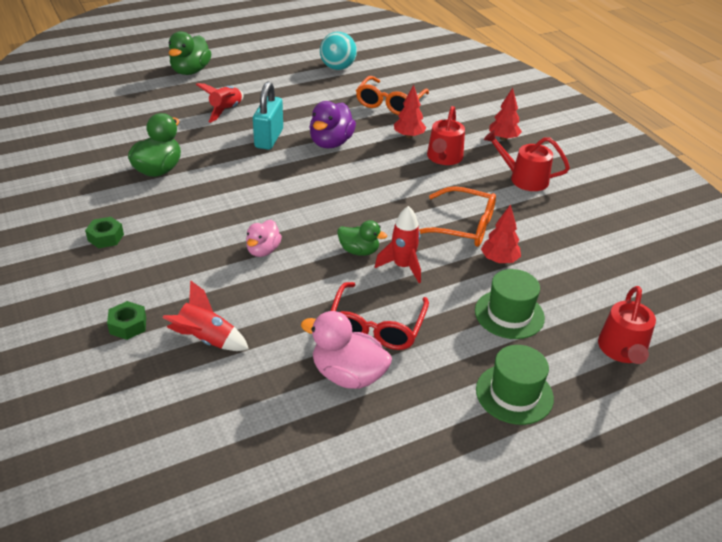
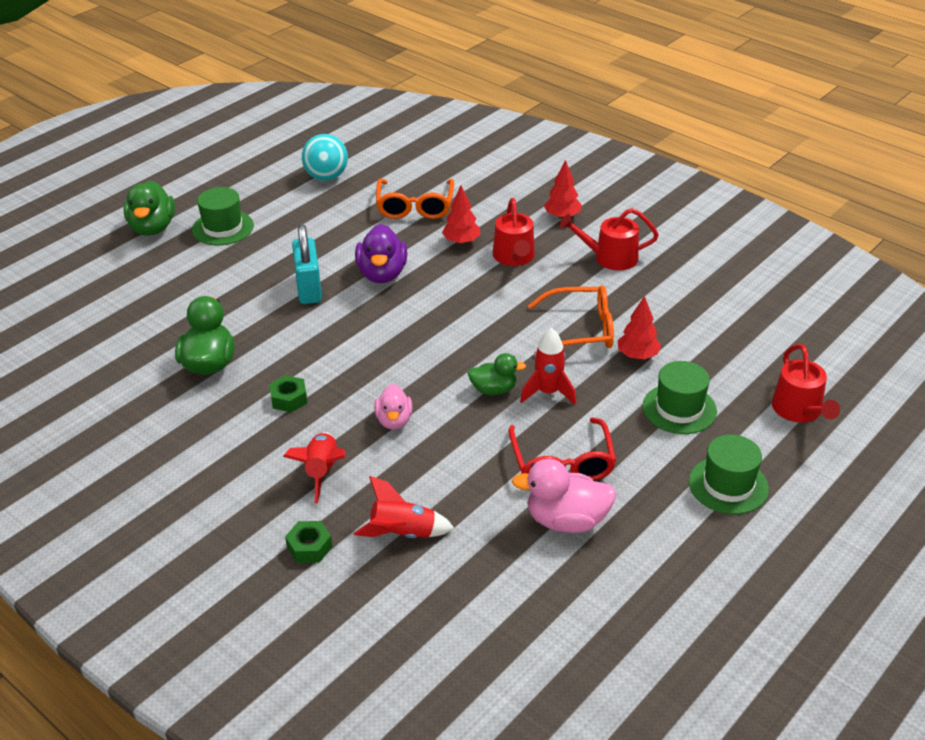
camera: 20 degrees left, 0 degrees up
(105, 237) = (209, 461): green nut -> green nut (289, 399)
(226, 111) = (233, 268): red rocket -> red rocket (322, 472)
(238, 83) = (223, 228): none -> green hat

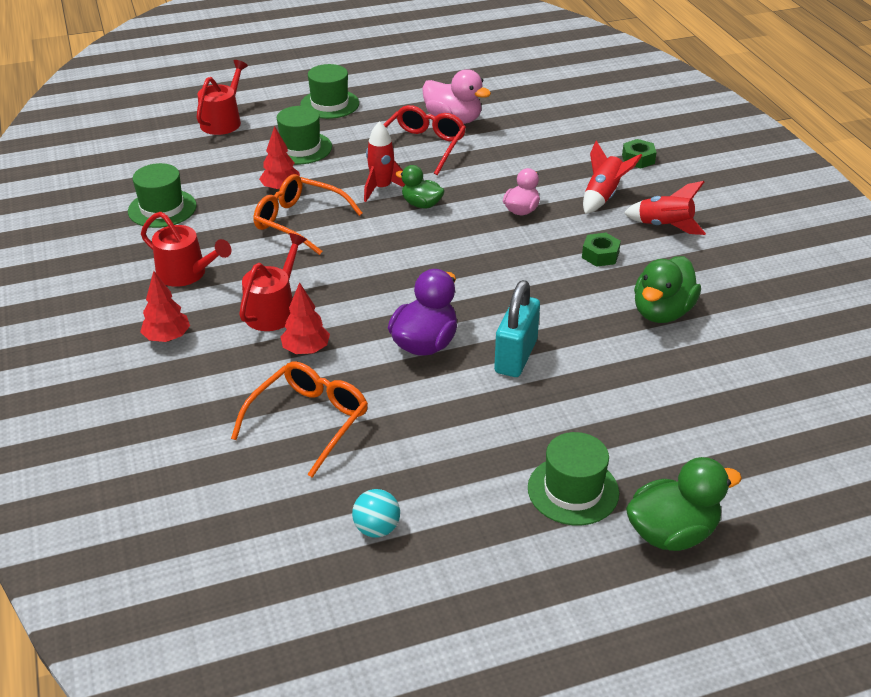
camera: 150 degrees left, 0 degrees up
(152, 228) = (672, 533): green duck -> green duck turned 45 degrees clockwise
(326, 177) = (377, 528): turquoise ball -> turquoise ball, size x0.64
(402, 534) = (568, 146): red rocket -> red rocket (664, 226)
(707, 298) = (162, 208): none -> green hat

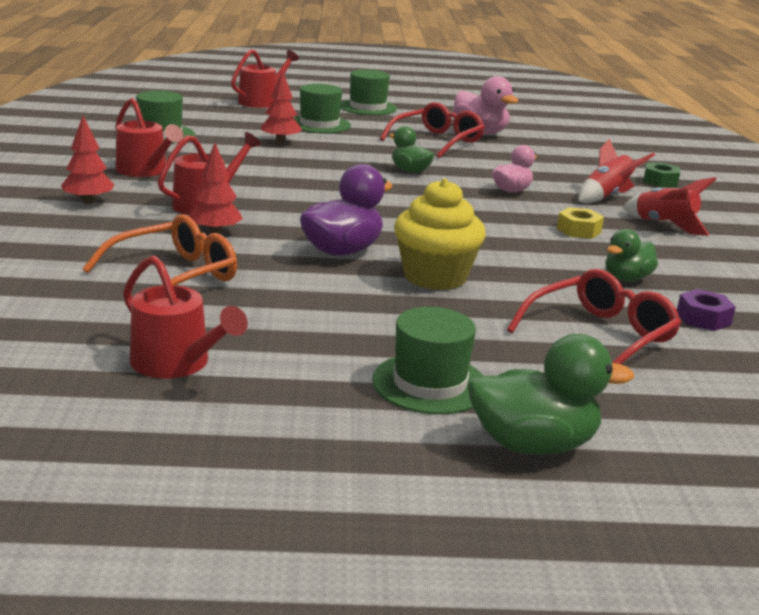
camera: 15 degrees right, 15 degrees down
(300, 222) = (281, 161): orange glasses -> none
(377, 528) = (176, 363): turquoise ball -> red watering can
(381, 188) = (378, 156): red rocket -> none
(516, 356) = (435, 277): turquoise padlock -> yellow cupcake
(600, 255) = (578, 230): green nut -> yellow nut
(662, 312) = (626, 278): green duck -> green duck, size x0.63
(670, 394) = (600, 336): none -> red glasses
(736, 347) = (703, 318): none -> purple nut

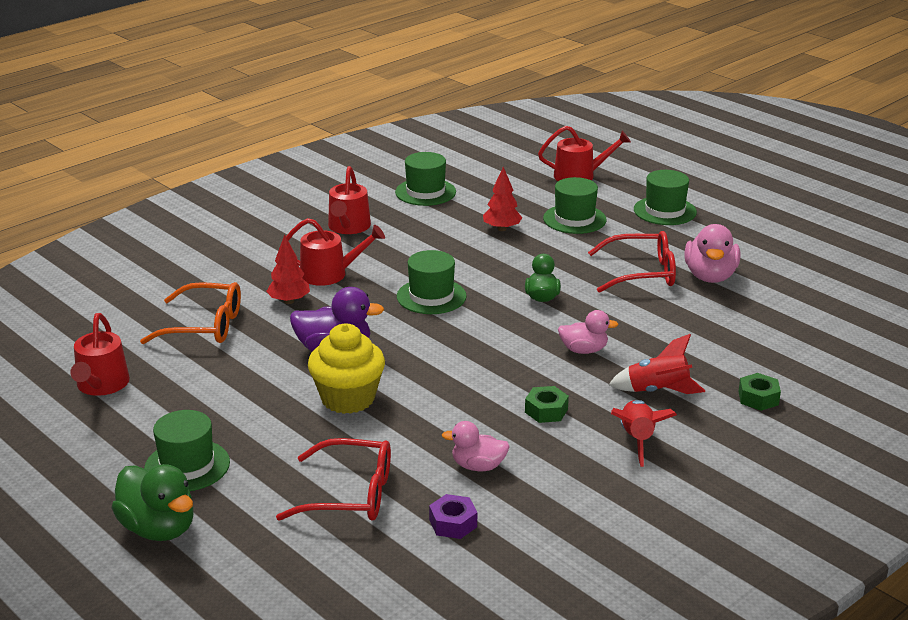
camera: 50 degrees right, 5 degrees up
(88, 202) = (265, 244): red tree -> none
(330, 193) = (431, 296): none -> green hat
(578, 230) = (546, 411): yellow nut -> green nut
(626, 278) = (478, 466): green duck -> pink duck

